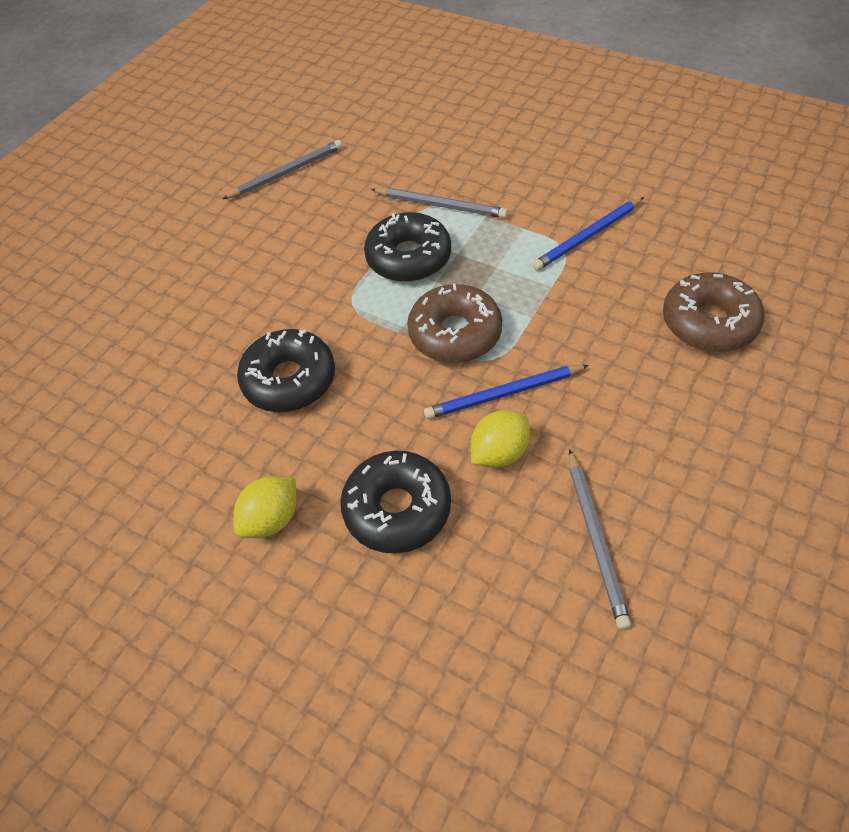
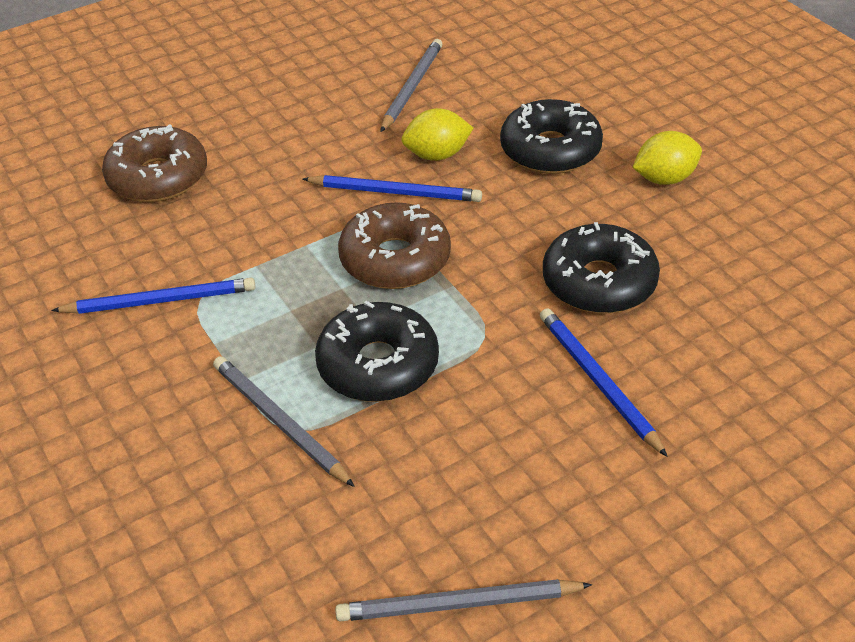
camera: 155 degrees left, 10 degrees down
(260, 305) = (598, 381): none -> blue pencil

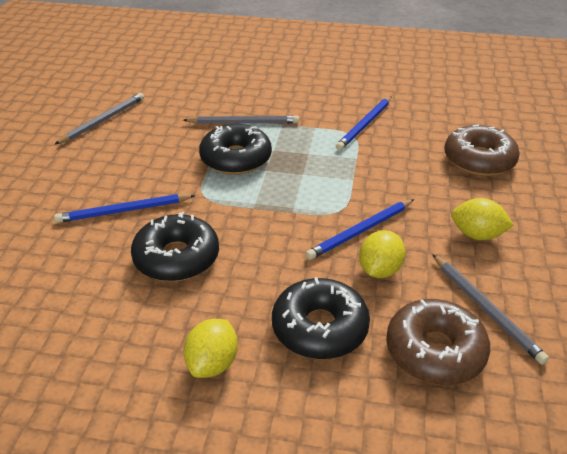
camera: 130 degrees right, 5 degrees down
(311, 127) = (477, 235): none -> yellow lemon
(395, 259) = (300, 200): brown donut -> brown donut (435, 351)
(598, 381) = (124, 211): blue pencil -> blue pencil turned 150 degrees clockwise

